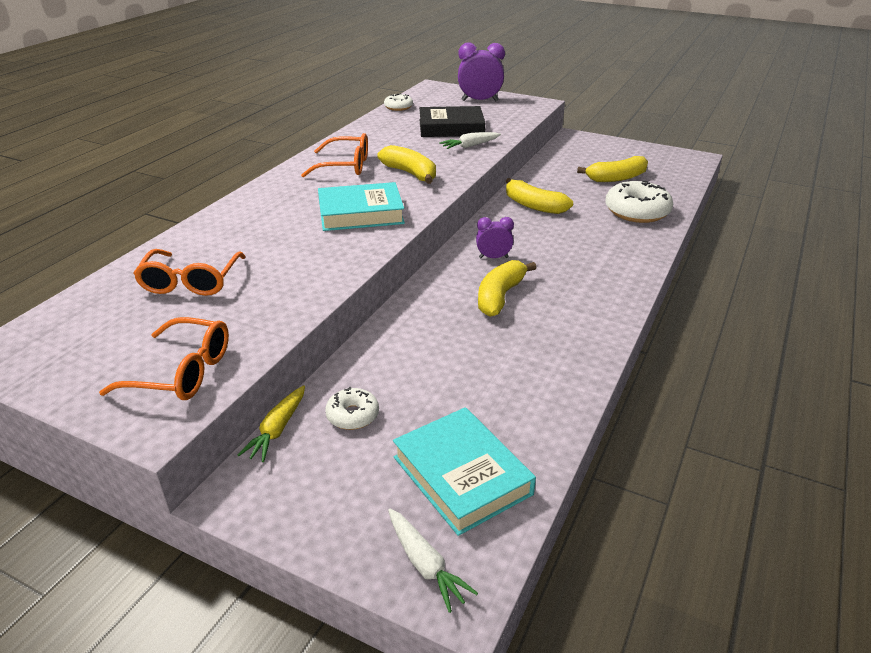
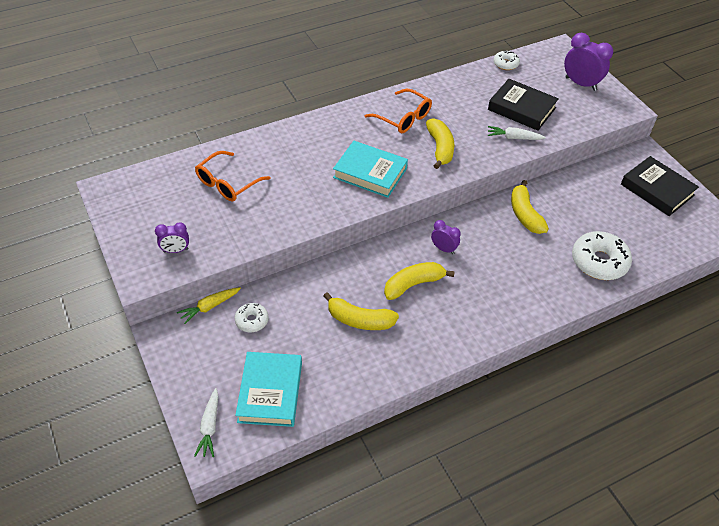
camera: 35 degrees right, 15 degrees up
(182, 372) = (176, 250): orange glasses -> purple clock
(614, 154) = (657, 190): none -> black book
(616, 178) = (625, 218): yellow banana -> yellow banana (359, 320)

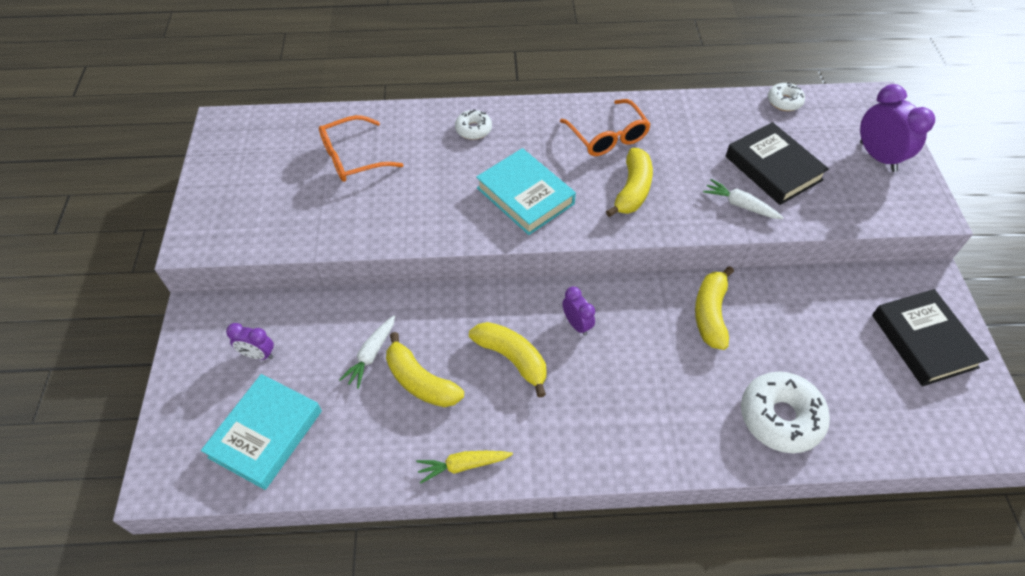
camera: 25 degrees right, 5 degrees up
(176, 250) = (248, 221): purple clock -> purple clock (258, 354)
(210, 307) = (264, 300): yellow carrot -> yellow carrot (463, 465)
(210, 426) = (177, 450): white carrot -> white carrot (371, 354)
(252, 321) = (298, 335): white donut -> white donut (473, 129)
(413, 284) = (512, 358): yellow banana -> yellow banana turned 45 degrees clockwise

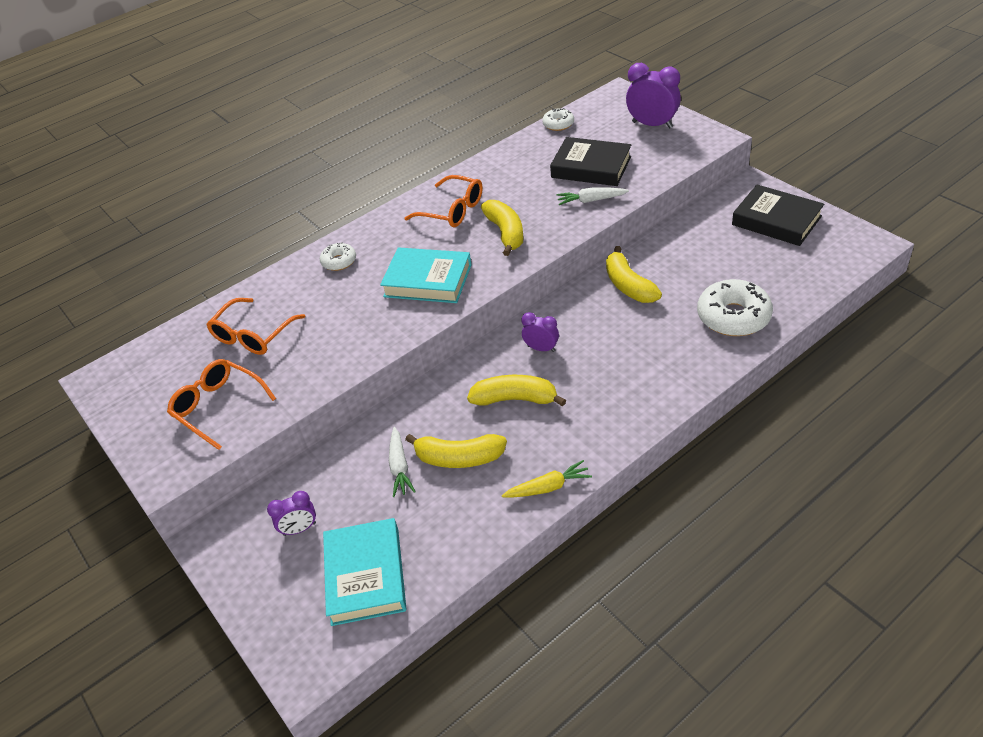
camera: 30 degrees left, 10 degrees down
(275, 207) = (218, 407): none -> orange glasses
(463, 465) = (548, 487): yellow carrot -> yellow carrot turned 150 degrees counterclockwise

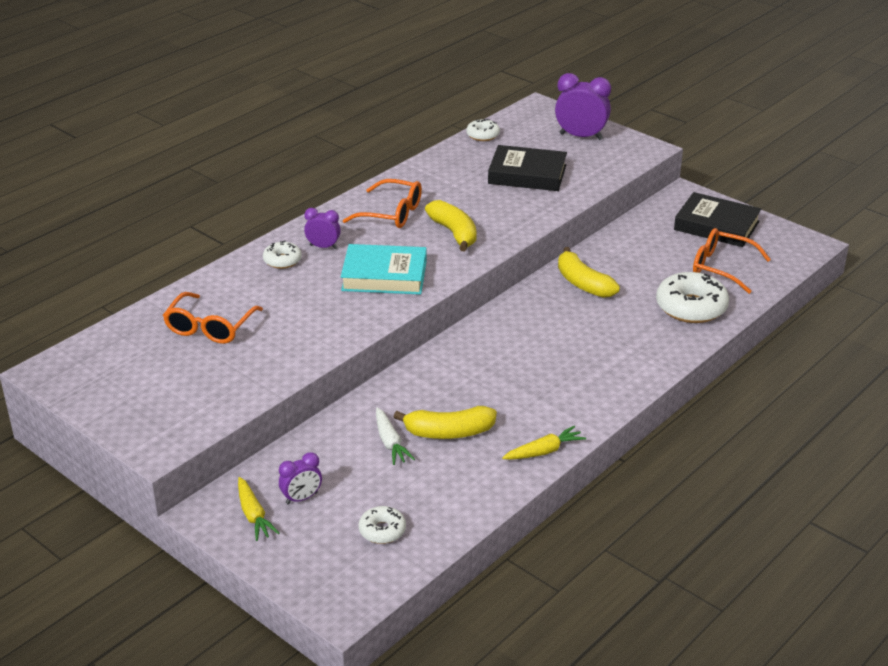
camera: 15 degrees left, 10 degrees down
(218, 407) = (194, 389): orange glasses -> orange glasses (721, 267)
(250, 546) = (253, 515): none -> yellow carrot
(366, 575) = (382, 531): turquoise book -> white donut
(515, 399) = (493, 382): yellow banana -> none
(541, 348) = (508, 339): purple clock -> purple clock (323, 247)
(591, 200) = (535, 204): white carrot -> none

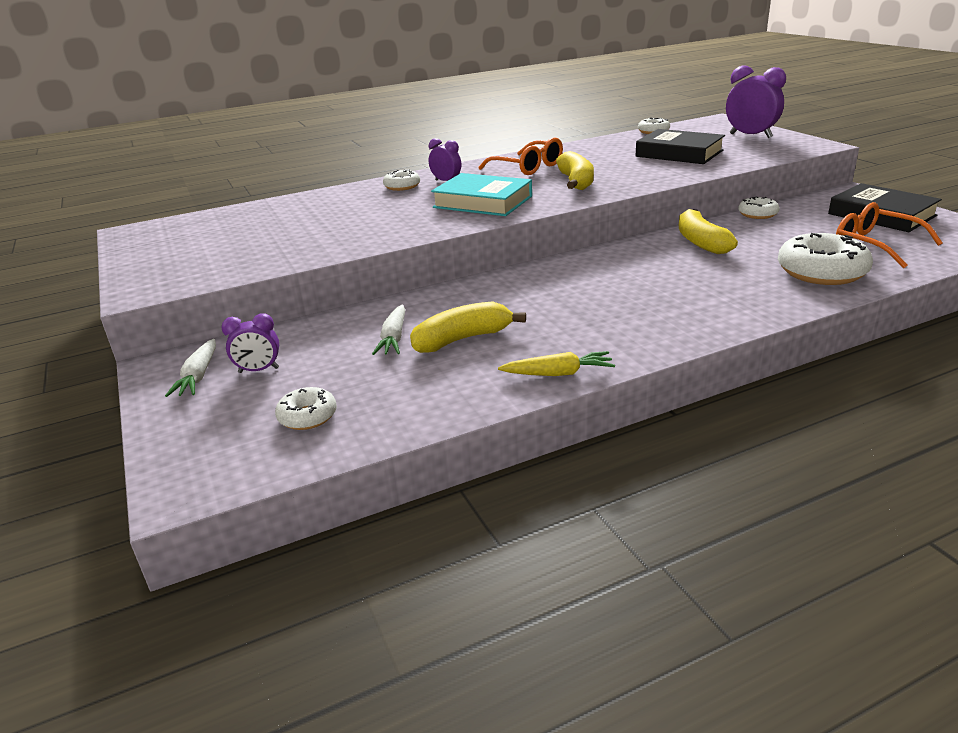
camera: 25 degrees right, 5 degrees down
(210, 327) = (292, 219): orange glasses -> none
(253, 515) = (198, 376): yellow carrot -> white carrot
(448, 432) = (462, 339): yellow banana -> yellow banana turned 135 degrees clockwise
(615, 238) = (757, 214): none -> white donut

